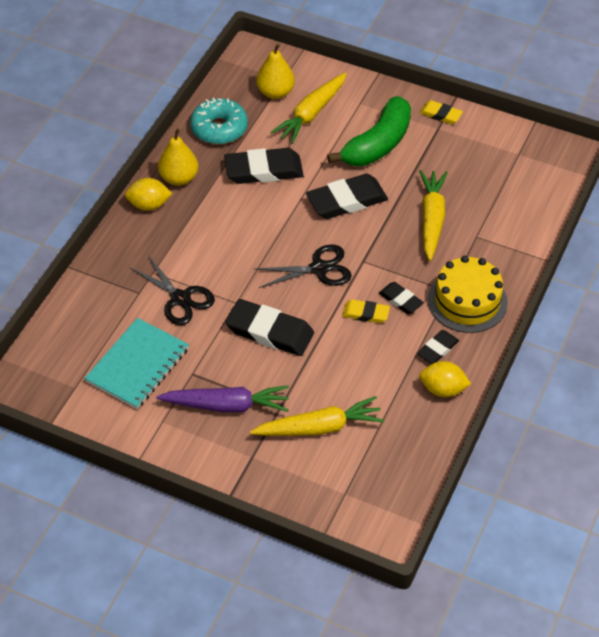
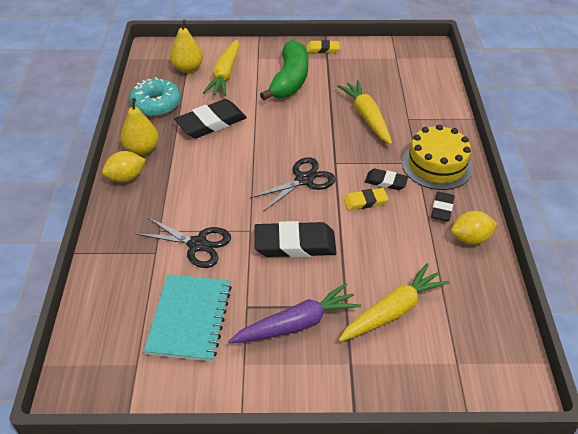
camera: 25 degrees left, 5 degrees down
(347, 201) = (292, 124): black eraser -> none

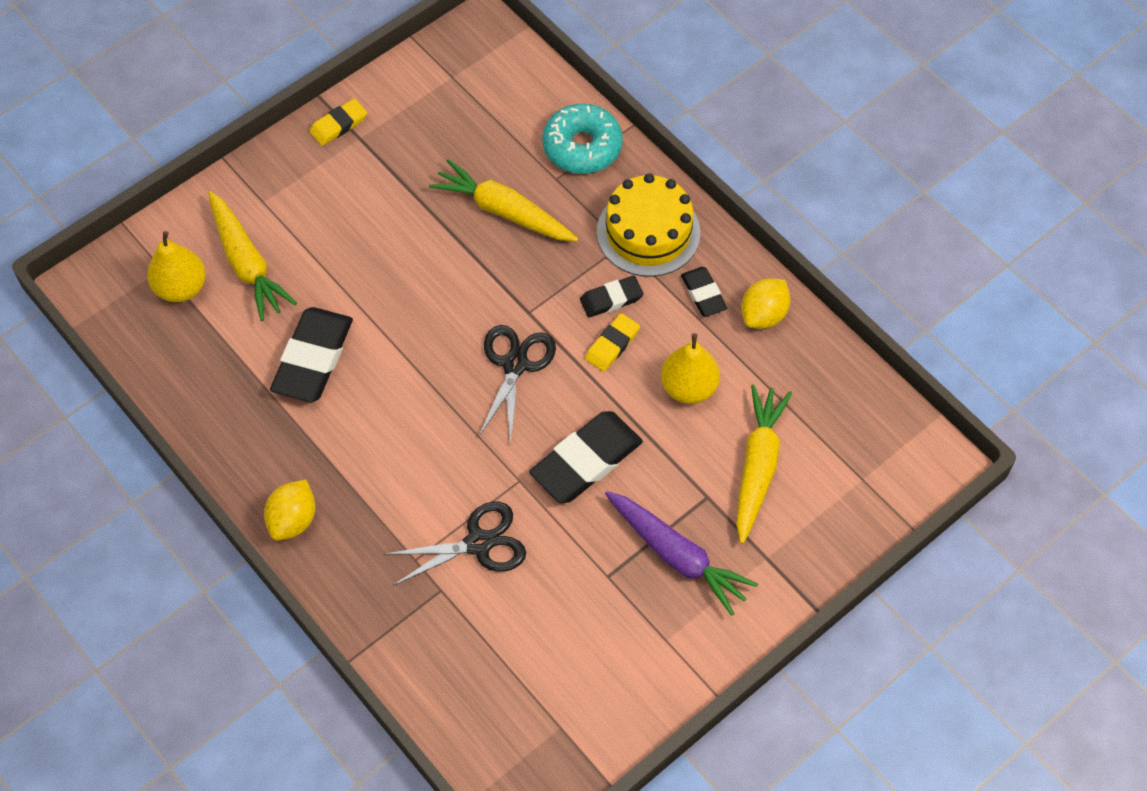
camera: 40 degrees left, 15 degrees up
(142, 149) = (266, 464): yellow pear -> yellow pear (688, 387)
(156, 104) = (204, 380): turquoise donut -> turquoise donut (582, 147)
(189, 318) = (562, 636): turquoise notebook -> none
(289, 80) = (346, 213): green banana -> none
(296, 324) = (677, 555): purple carrot -> purple carrot turned 105 degrees clockwise

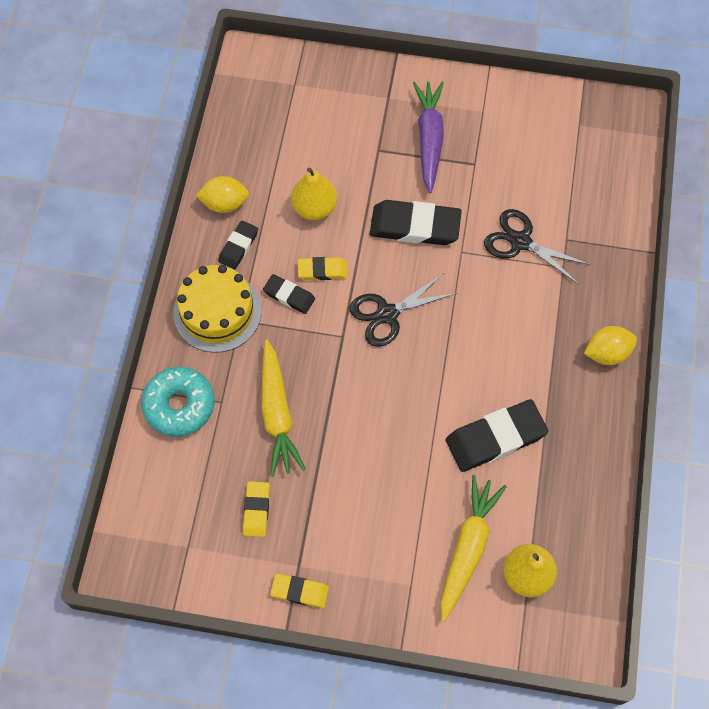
camera: 130 degrees left, 5 degrees up
(434, 140) = (256, 510): none -> yellow eraser
(757, 466) = (335, 138): yellow carrot -> none

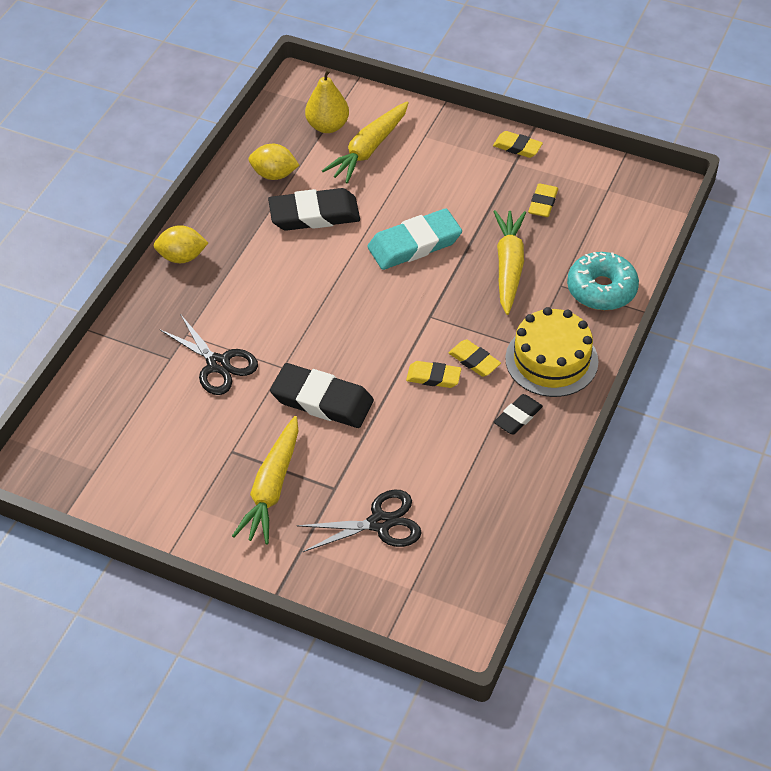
camera: 165 degrees left, 15 degrees down
(225, 203) = (525, 464): yellow lemon -> yellow lemon (274, 174)
(289, 296) = (474, 360): black eraser -> yellow eraser
(314, 208) = (425, 439): yellow pear -> none
(380, 421) = (414, 244): none -> turquoise eraser
(387, 314) = (379, 326): black scissors -> black scissors (380, 523)
(429, 139) = (272, 488): purple carrot -> yellow carrot

